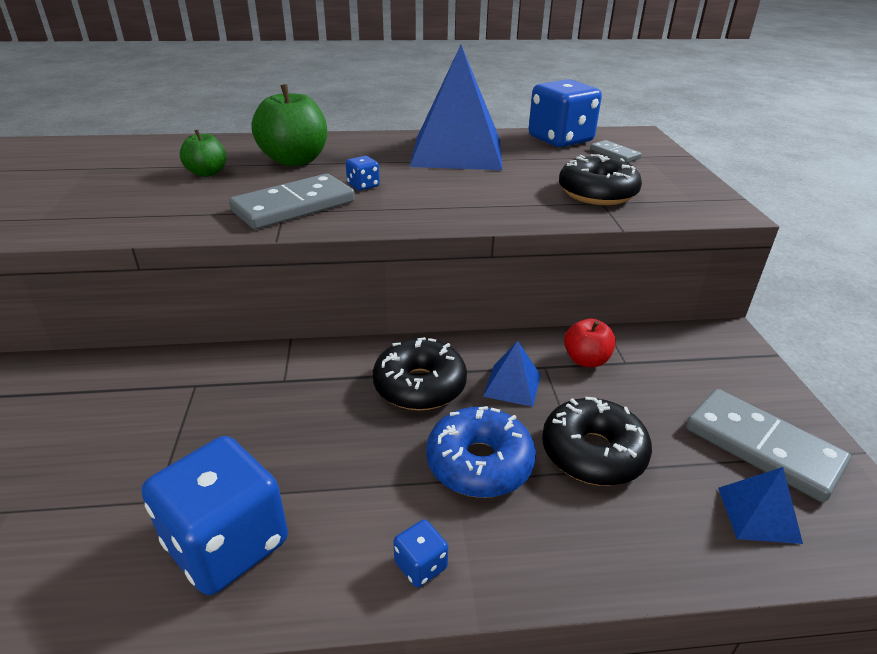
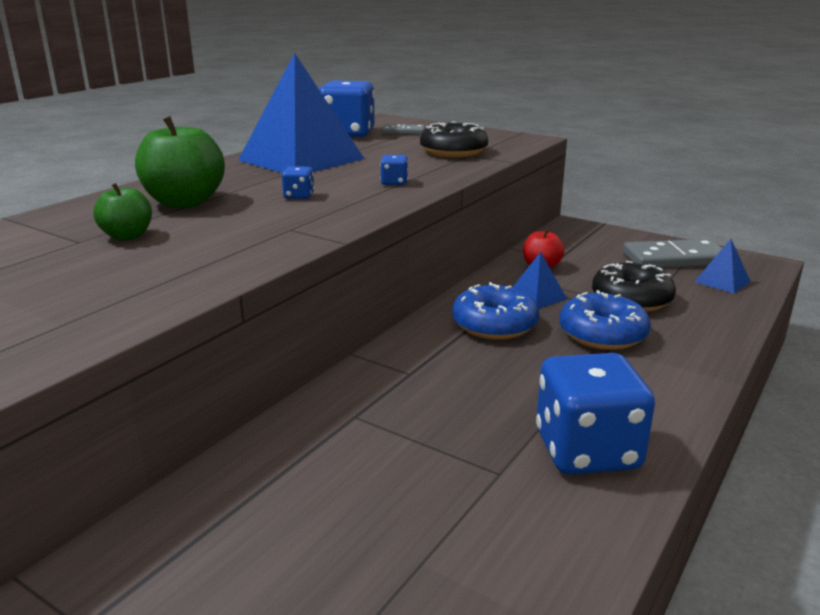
camera: 50 degrees left, 10 degrees down
(294, 206) = (288, 223): grey domino -> none
(419, 386) = (494, 325): black donut -> blue donut
(420, 565) = (676, 384): blue dice -> blue dice (394, 183)

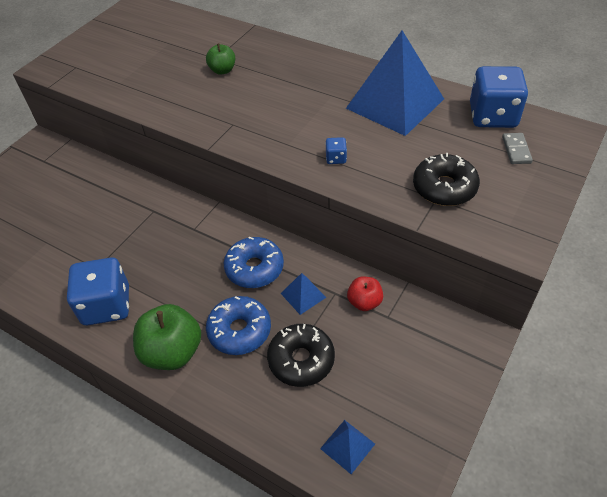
camera: 90 degrees right, 25 degrees up
(184, 203) = (281, 75): green apple -> green apple (172, 352)
(299, 196) = (298, 117): blue dice -> none
(674, 259) = (401, 416): grey domino -> none

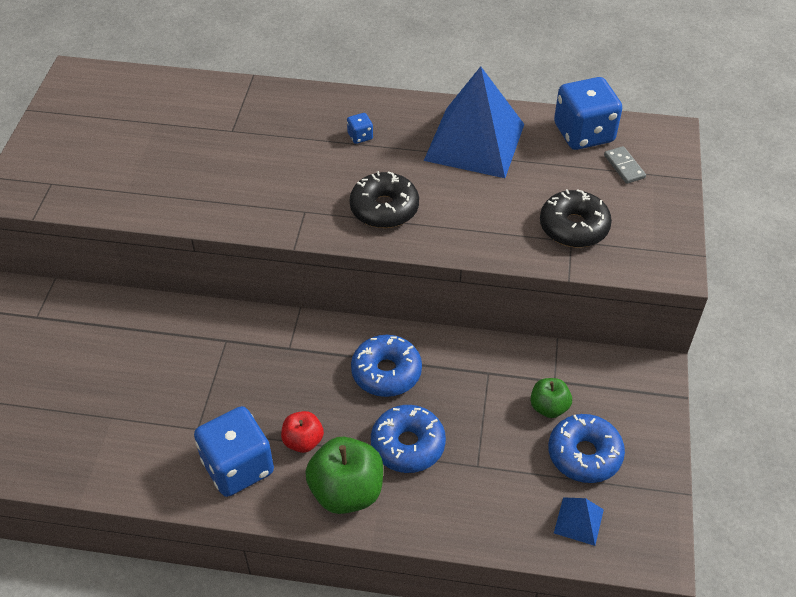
camera: 25 degrees left, 0 degrees up
(222, 70) = (250, 145): green apple -> green apple (549, 407)
(301, 360) = (489, 453): black donut -> black donut (384, 208)
(303, 295) = (455, 385): blue pyramid -> none
(336, 158) = (445, 223): blue dice -> blue dice (360, 136)
(364, 302) = (524, 373): red apple -> red apple (303, 441)
(382, 388) = (584, 454): none -> blue donut

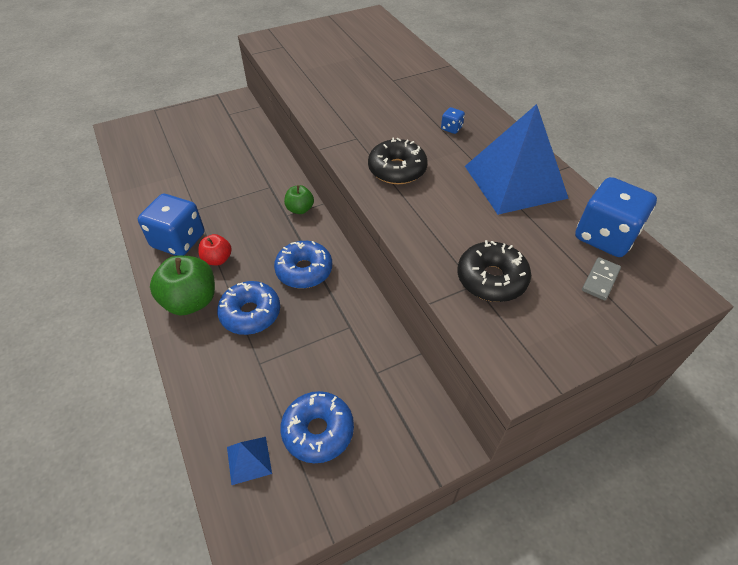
camera: 55 degrees right, 0 degrees up
(549, 407) = (347, 382): green apple -> green apple (300, 209)

